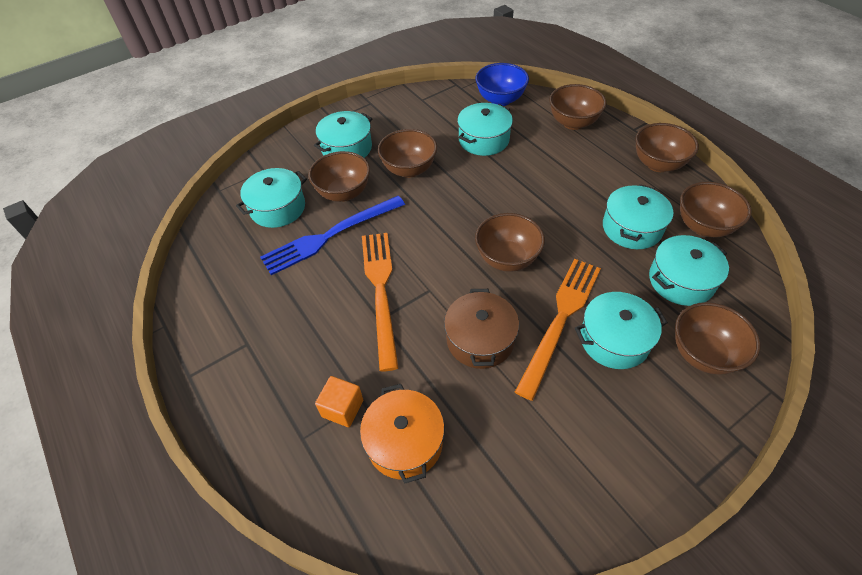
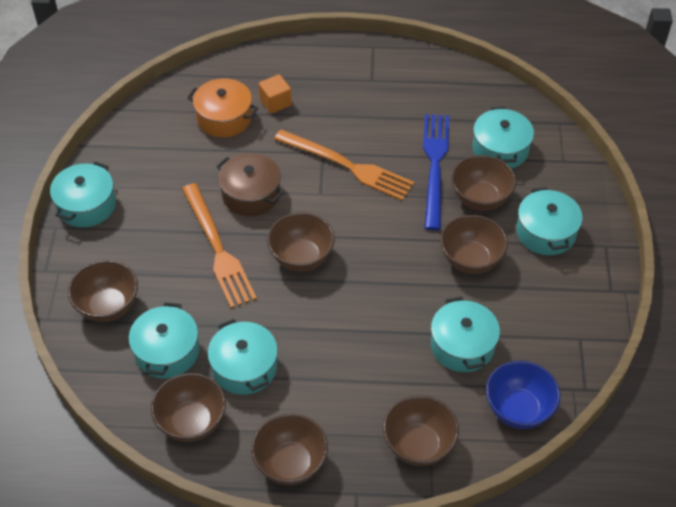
camera: 125 degrees right, 0 degrees up
(614, 340) = (171, 266): turquoise pot -> turquoise pot (86, 205)

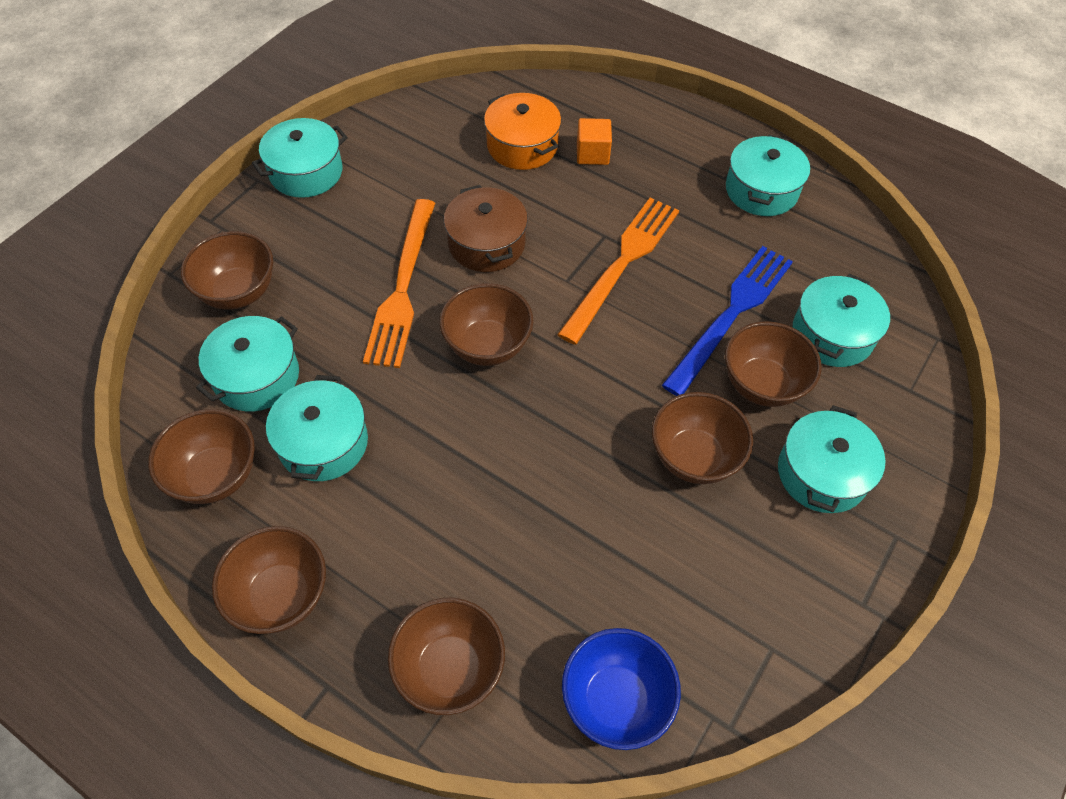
camera: 30 degrees right, 5 degrees up
(347, 166) = (622, 264): orange fork -> orange fork turned 120 degrees counterclockwise
(462, 345) = (603, 565): turquoise pot -> turquoise pot (761, 190)

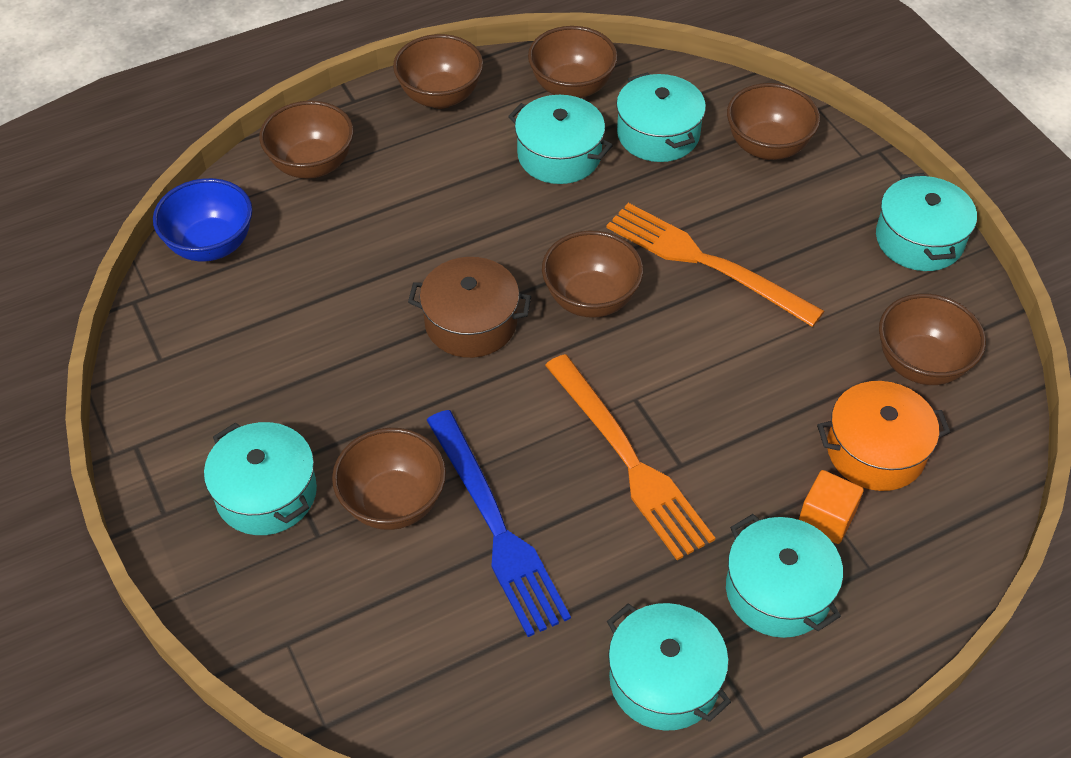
camera: 120 degrees right, 5 degrees down
(486, 243) = (728, 351): brown pot -> brown pot (471, 322)
(694, 457) = (359, 399): brown bowl -> brown bowl (921, 364)
(832, 334) = (405, 612): turquoise pot -> turquoise pot (778, 591)

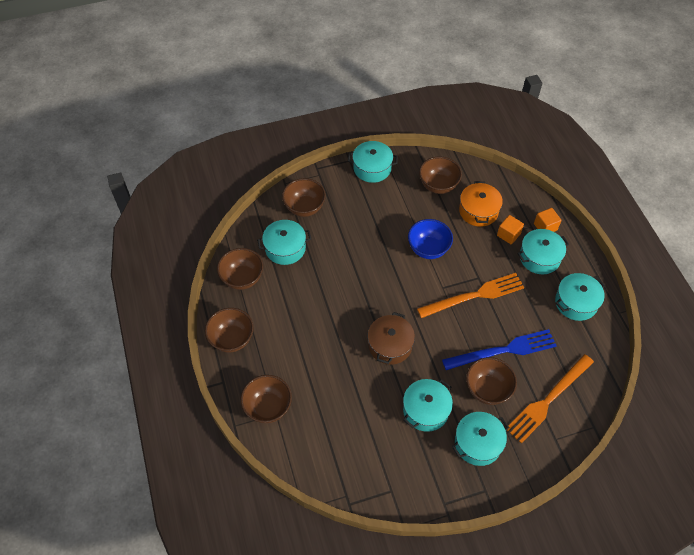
camera: 80 degrees left, 5 degrees up
(211, 245) = (316, 462): blue bowl -> blue bowl (428, 249)
(559, 155) = (289, 292): turquoise pot -> turquoise pot (426, 410)
(591, 299) = (384, 294): brown bowl -> none
(705, 262) = (370, 246): orange fork -> orange fork (548, 400)
(880, 600) = (545, 227): none -> orange cube

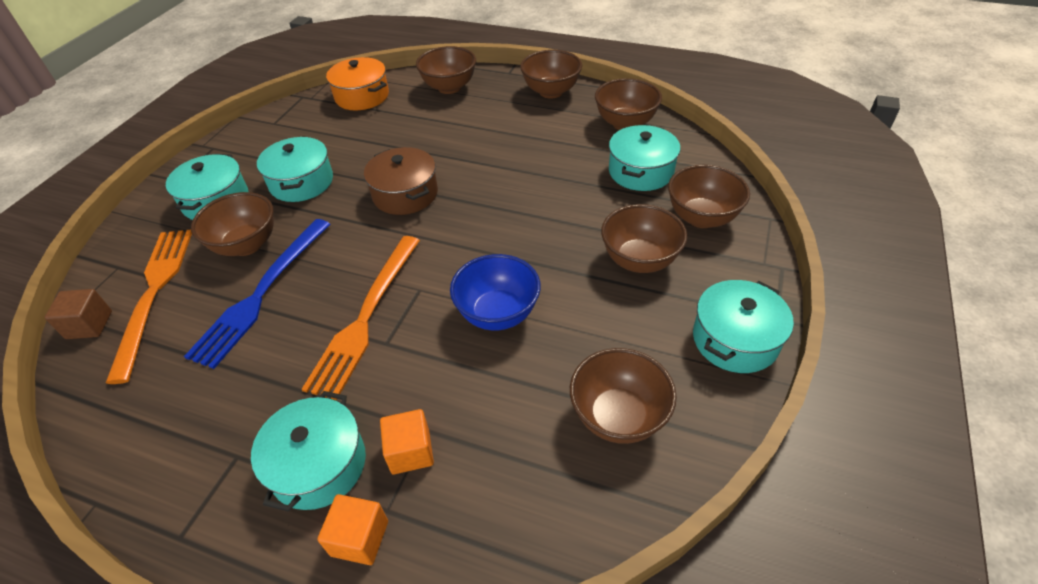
camera: 130 degrees right, 10 degrees down
(353, 217) = (639, 260): none -> brown bowl
(478, 211) = (504, 441): orange pot -> orange pot (362, 96)
(576, 302) = (193, 448): turquoise pot -> none
(586, 408) = (89, 325): none -> brown cube

